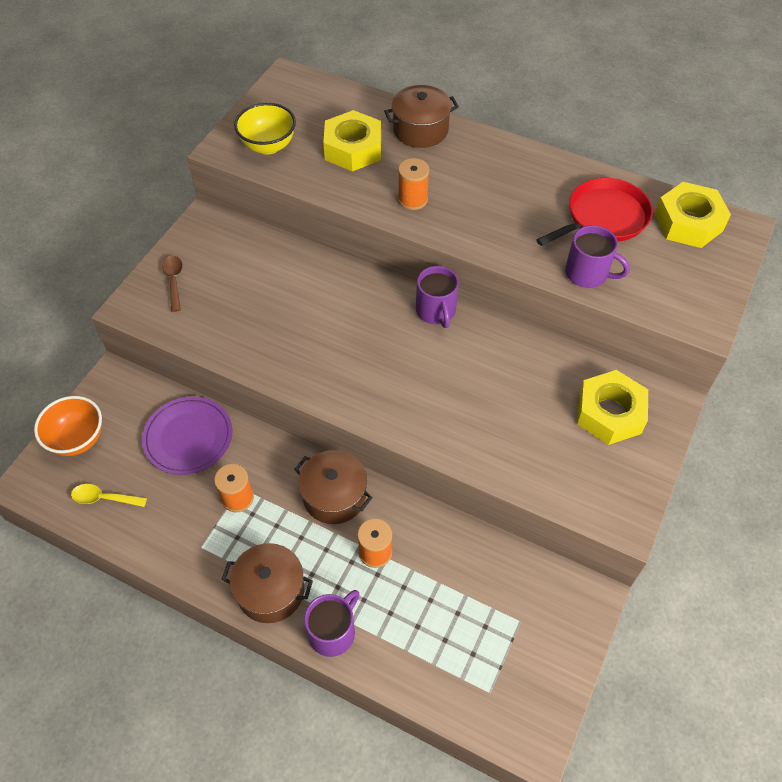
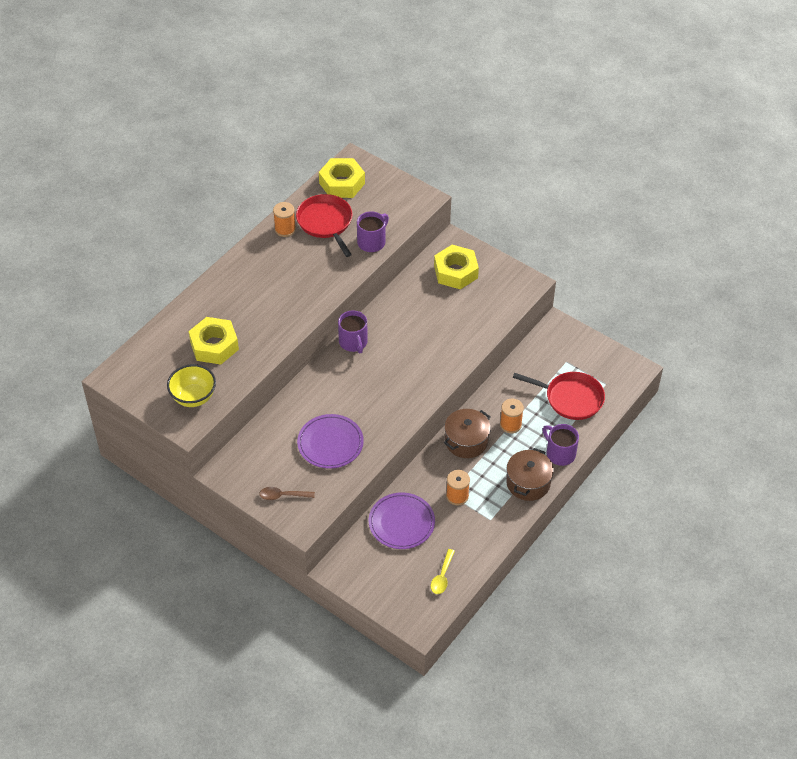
camera: 80 degrees left, 5 degrees down
(78, 439) = (388, 594): orange bowl -> none
(261, 314) = (330, 443): none -> purple plate
(412, 199) = (279, 319): orange spool -> orange spool (285, 229)
(420, 130) = (206, 303): brown pot -> none
(436, 311) = (353, 342): purple mug -> purple mug turned 75 degrees clockwise
(445, 637) = (571, 398): none -> red pan

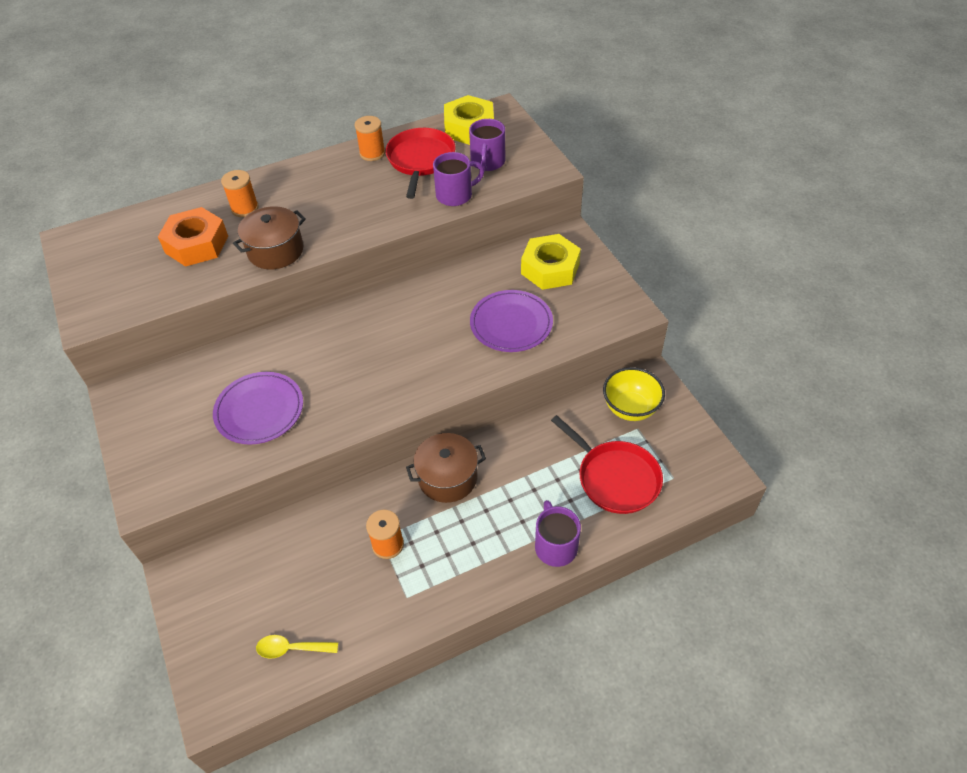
camera: 30 degrees right, 0 degrees up
(193, 397) = (125, 291): yellow bowl -> yellow bowl (630, 408)
(214, 345) = (196, 244): yellow nut -> orange nut
(283, 496) = (156, 451): brown spoon -> none
(353, 342) = (376, 304): purple mug -> purple mug (487, 162)
(401, 522) = (297, 548): purple plate -> purple plate (511, 323)
(442, 576) = (292, 648): yellow spoon -> yellow spoon turned 45 degrees clockwise
(510, 425) = (516, 480): orange spool -> orange spool (245, 208)
(528, 483) = (488, 568): brown pot -> brown pot (275, 250)

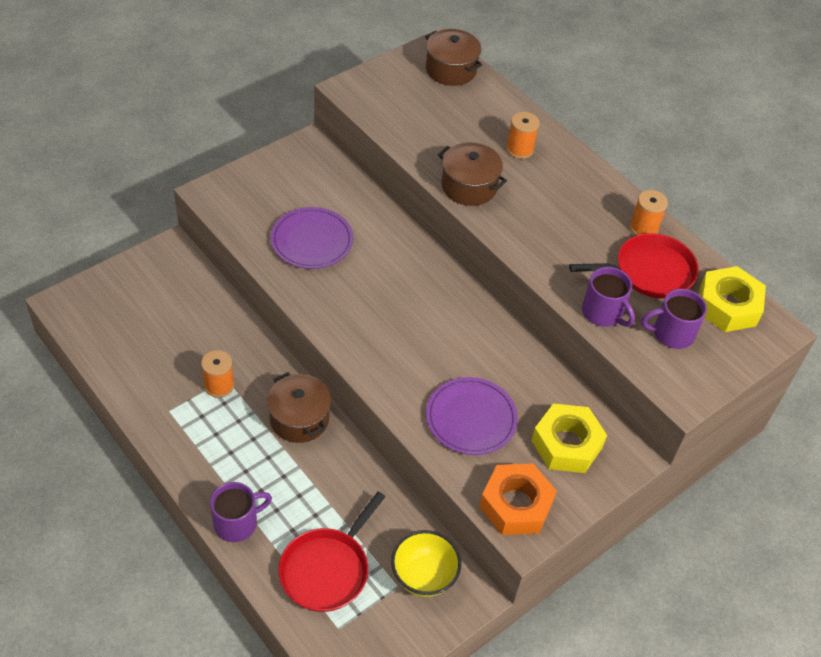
camera: 70 degrees right, 0 degrees up
(108, 236) = (451, 69): none -> brown pot
(196, 244) = (459, 129): orange nut -> orange nut (516, 505)
(292, 648) = (114, 340): yellow spoon -> none

